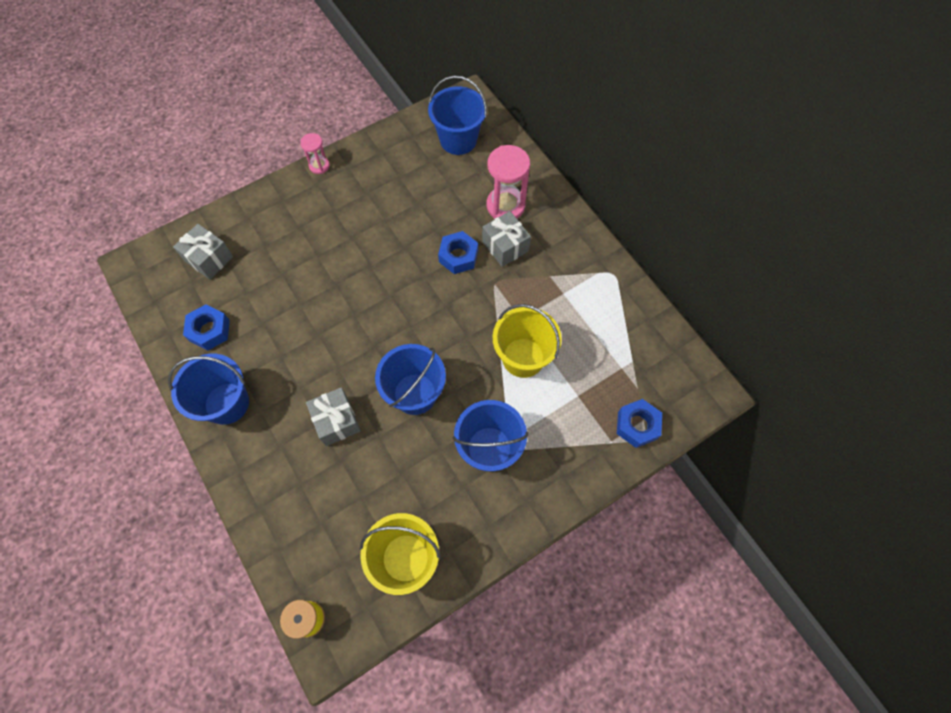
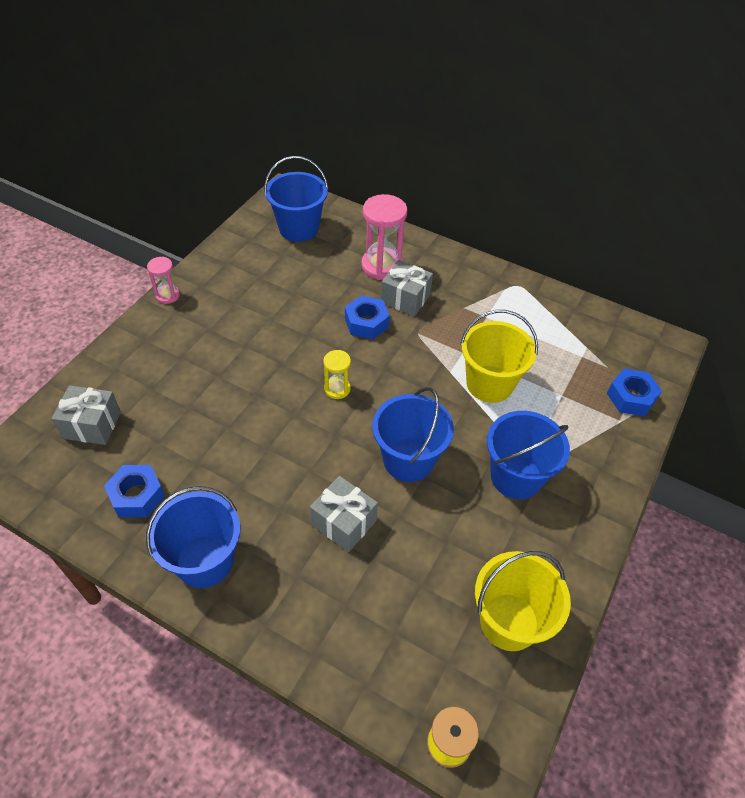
camera: 30 degrees left, 15 degrees down
(398, 307) = (337, 389): none -> yellow hourglass

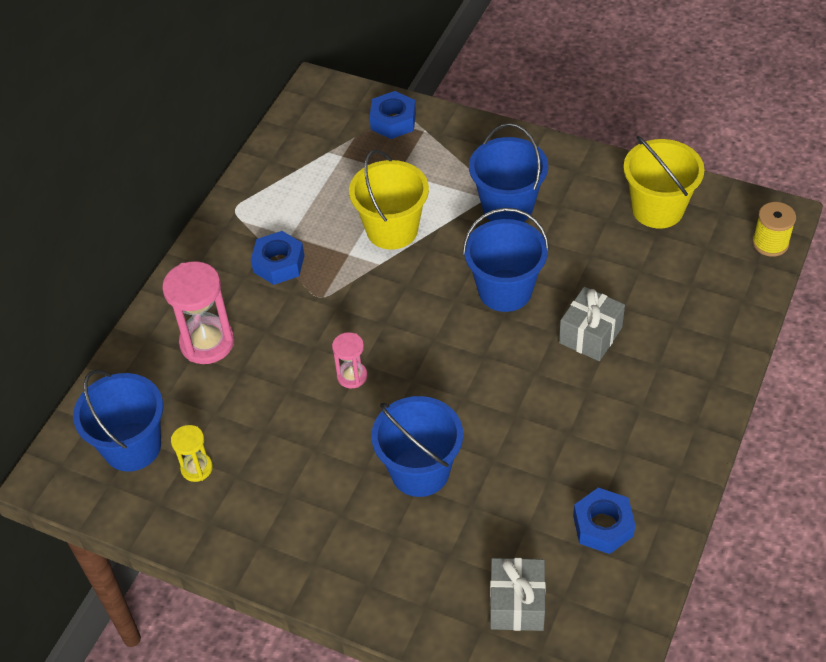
camera: 90 degrees left, 0 degrees up
(167, 295) = (281, 580): pink hourglass -> pink hourglass (352, 376)
(205, 561) = (662, 443): blue bucket -> blue bucket (420, 471)
(337, 389) = (420, 363): yellow hourglass -> yellow hourglass (196, 468)
(366, 323) = (312, 347): blue nut -> blue nut (279, 264)
(405, 298) = (266, 313): grey gift -> none

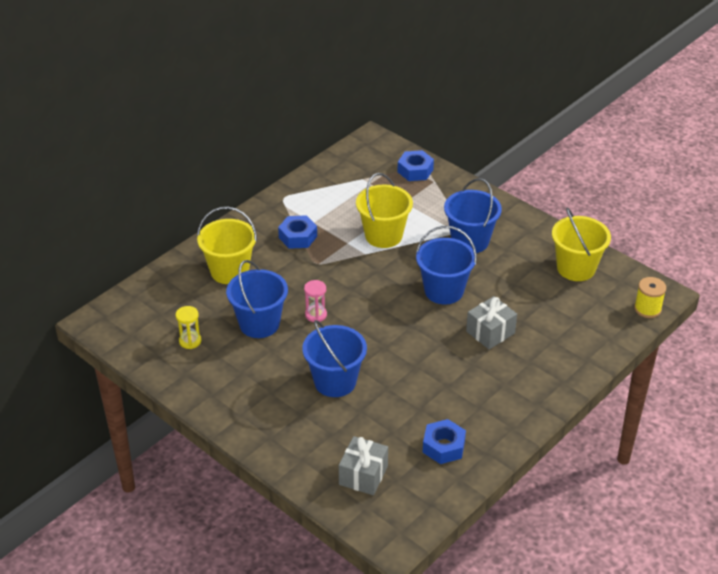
camera: 15 degrees right, 10 degrees down
(132, 447) = (154, 318): blue bucket -> blue bucket (259, 324)
(207, 342) = (229, 271): pink hourglass -> yellow bucket

